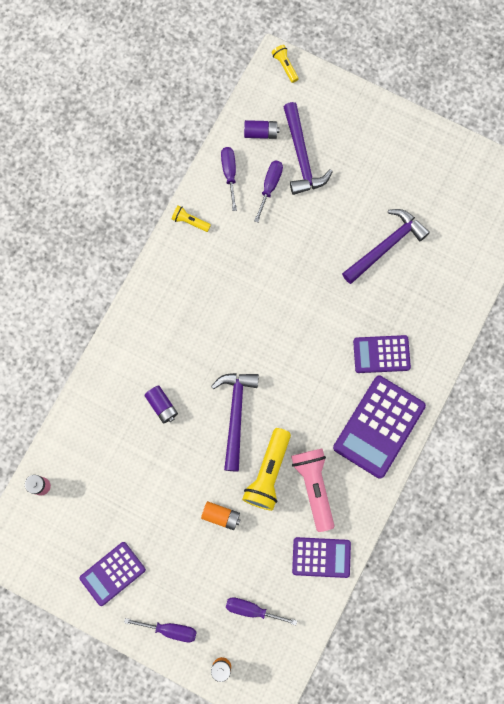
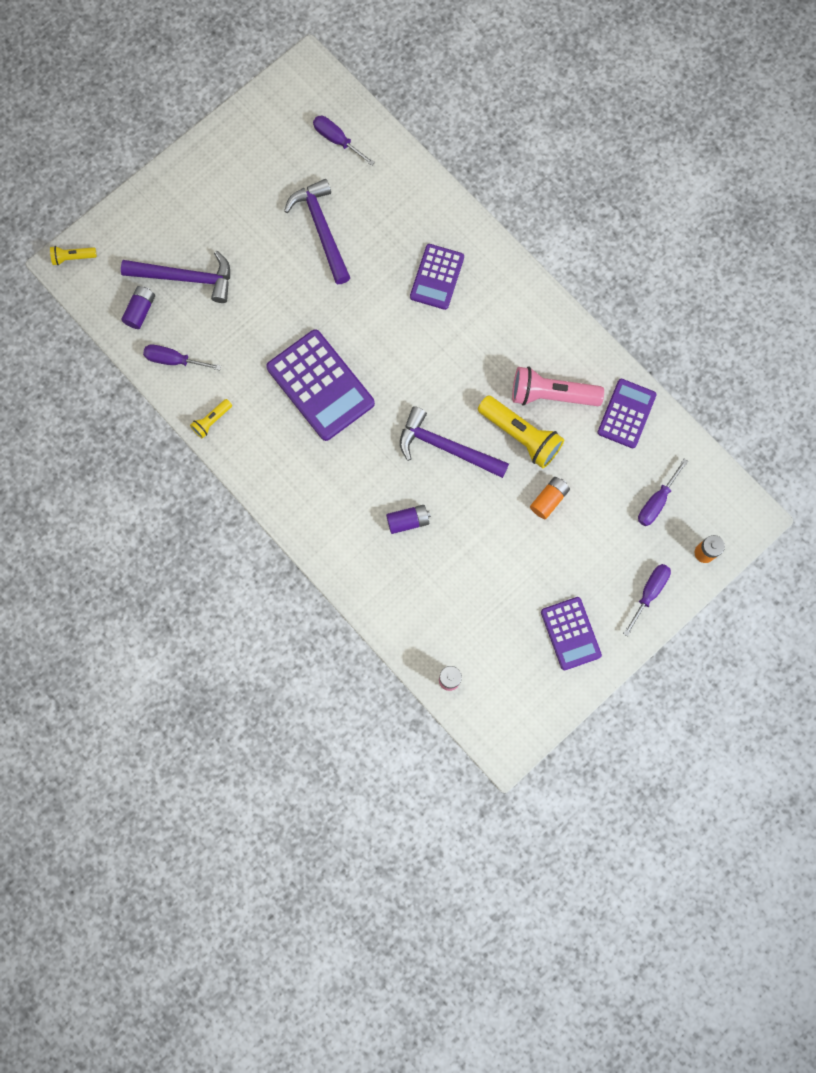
camera: 70 degrees left, 0 degrees up
(270, 186) = (206, 323): purple screwdriver -> purple screwdriver (337, 140)
(379, 426) = (512, 308): purple calculator -> purple calculator (320, 385)

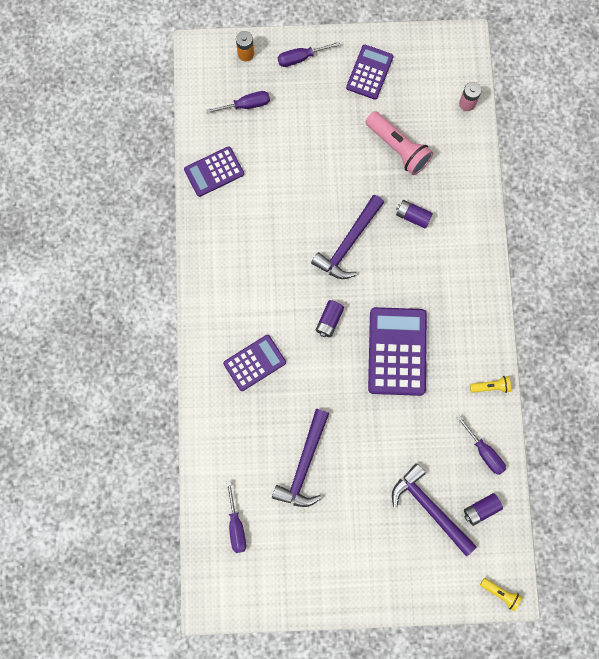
camera: 140 degrees left, 0 degrees up
(403, 364) = (329, 321): none -> purple battery
(446, 447) = (348, 243): purple hammer -> purple hammer turned 60 degrees clockwise
(521, 436) = (293, 212): yellow flashlight -> none
(549, 500) = (312, 159): orange battery -> none
(551, 395) = (250, 222): pink flashlight -> pink flashlight (398, 148)

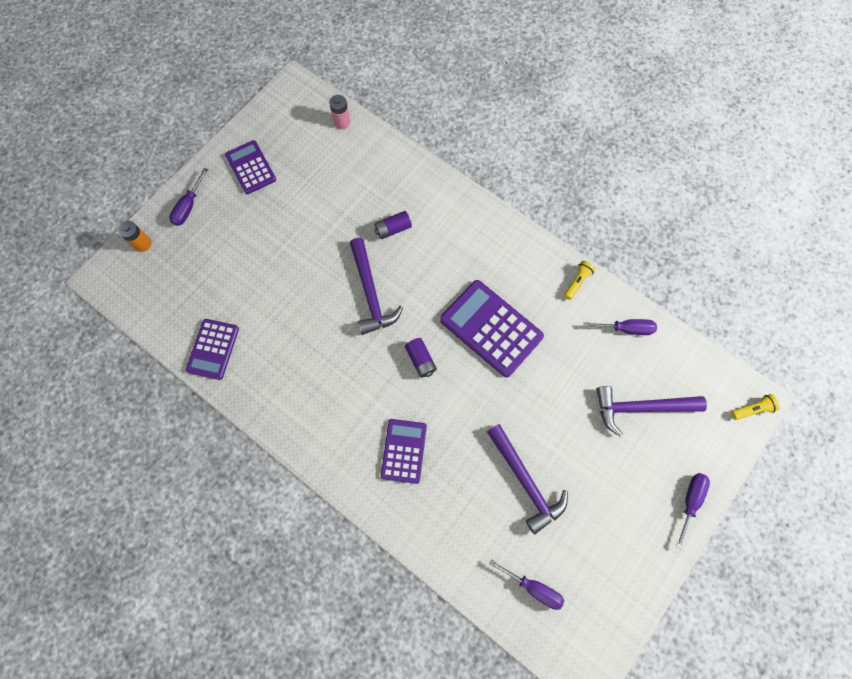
camera: 50 degrees left, 5 degrees down
(246, 105) = (184, 278): purple screwdriver -> purple screwdriver (690, 501)
(398, 148) = (330, 196): pink flashlight -> none
(481, 509) = (671, 369): purple battery -> none

